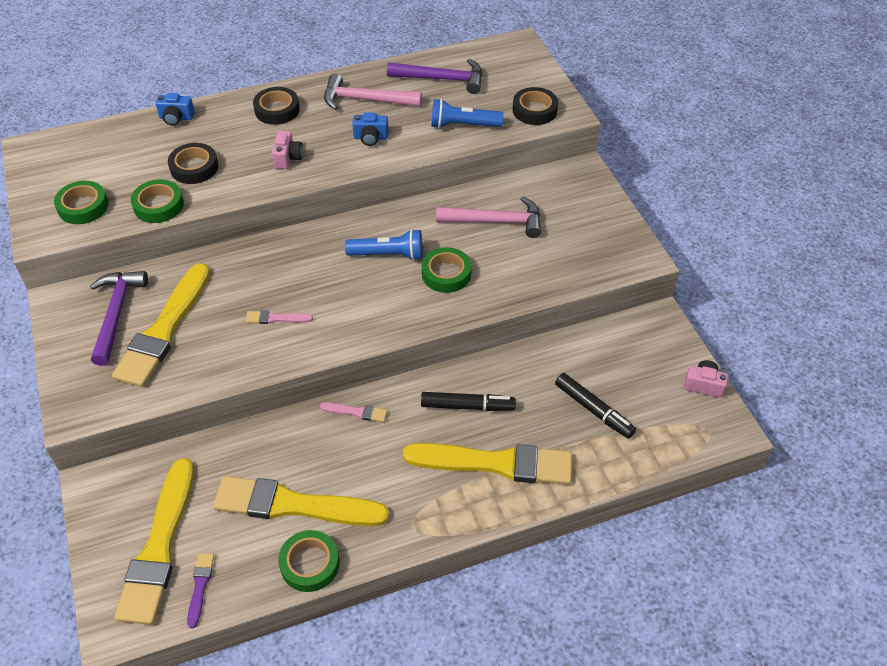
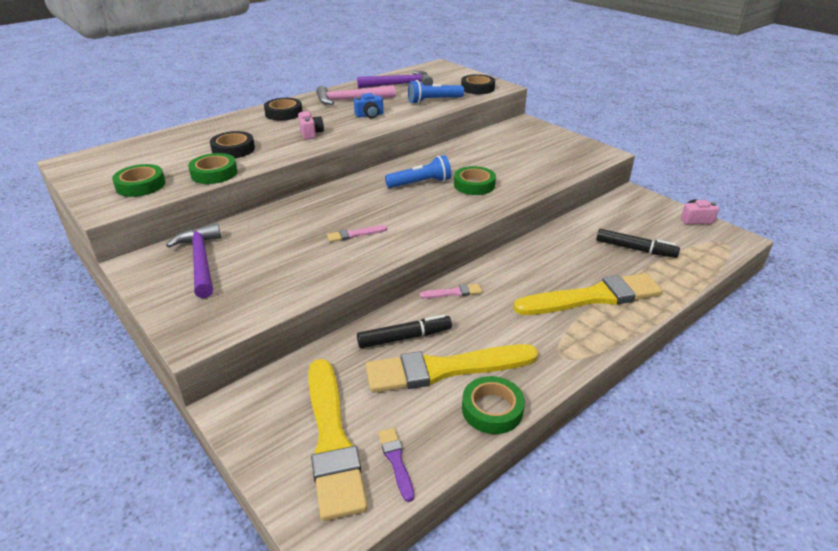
camera: 20 degrees left, 15 degrees down
(164, 330) = (254, 262): yellow brush -> none
(176, 118) = (200, 128): blue camera -> none
(467, 406) = (540, 268): black marker -> black marker (404, 337)
(496, 221) = (487, 154): pink hammer -> none

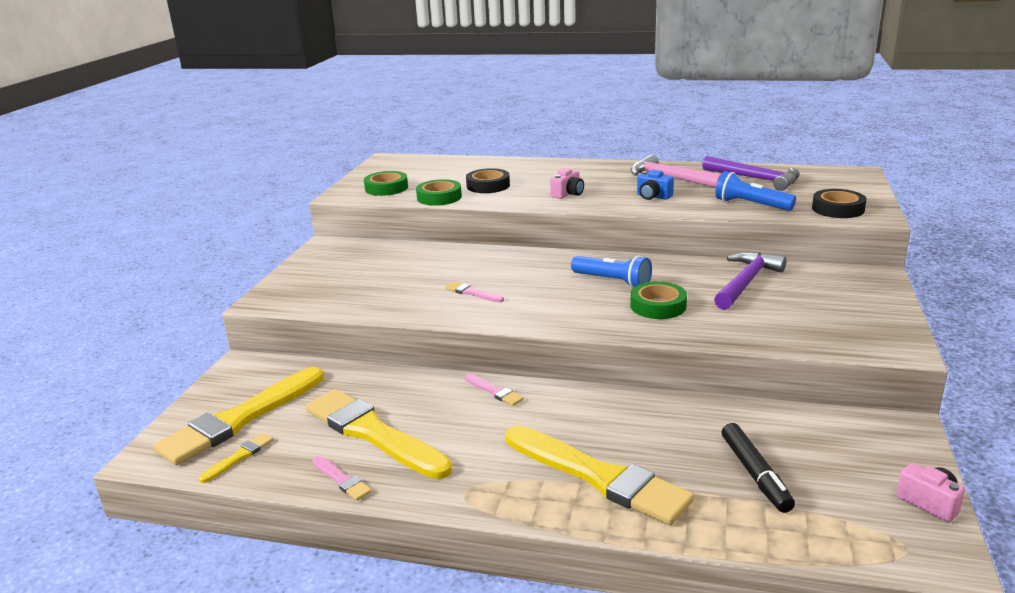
camera: 55 degrees right, 10 degrees down
(200, 261) = (356, 260): purple hammer -> purple hammer (746, 282)
(284, 113) = (587, 171): black tape -> none
(396, 461) = (239, 457): purple brush -> yellow brush
(404, 337) = (396, 396): black marker -> none
(492, 409) = (342, 480): green tape -> pink brush

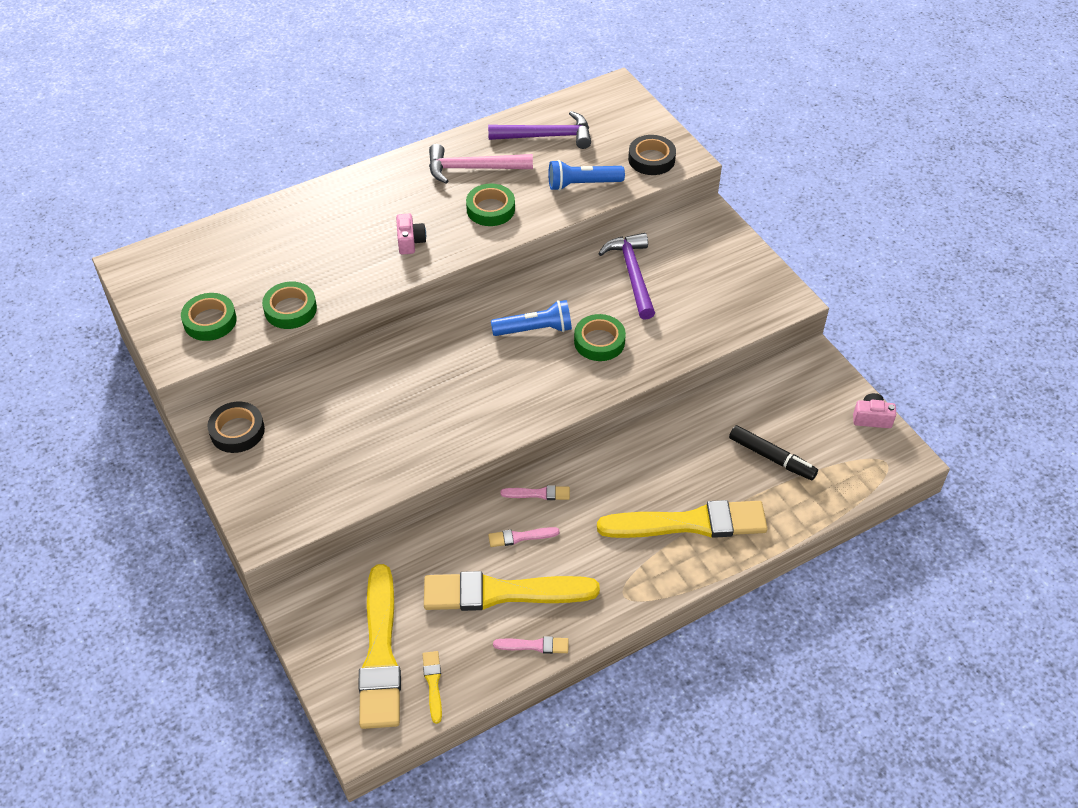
camera: 45 degrees left, 25 degrees up
(472, 293) = (439, 410): pink brush -> pink brush (520, 537)
(488, 186) = (314, 264): black tape -> black tape (237, 431)
(653, 196) = (490, 209): blue camera -> green tape

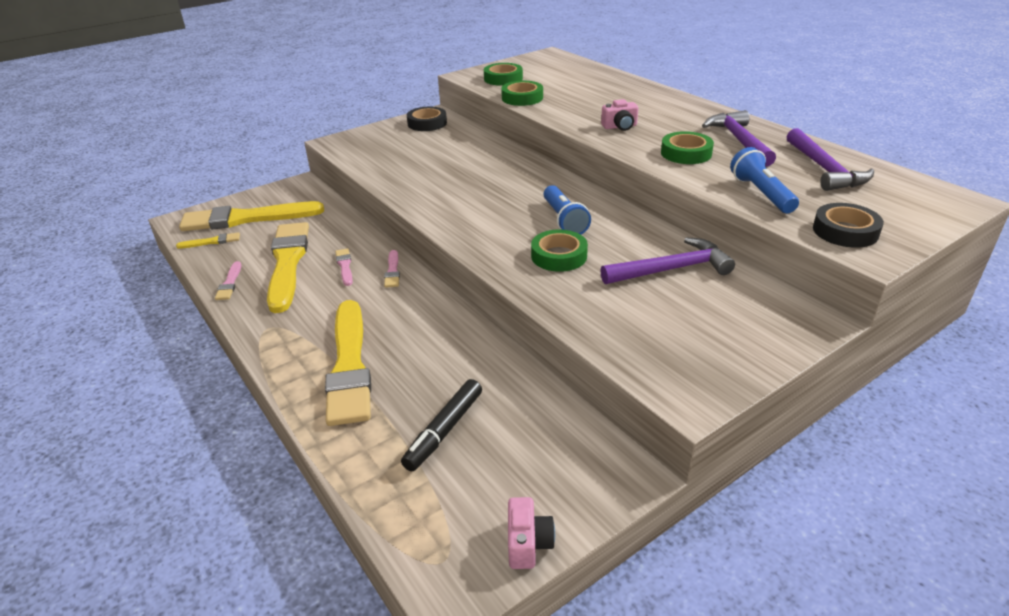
camera: 85 degrees right, 15 degrees down
(473, 168) = (739, 141): pink hammer -> purple hammer

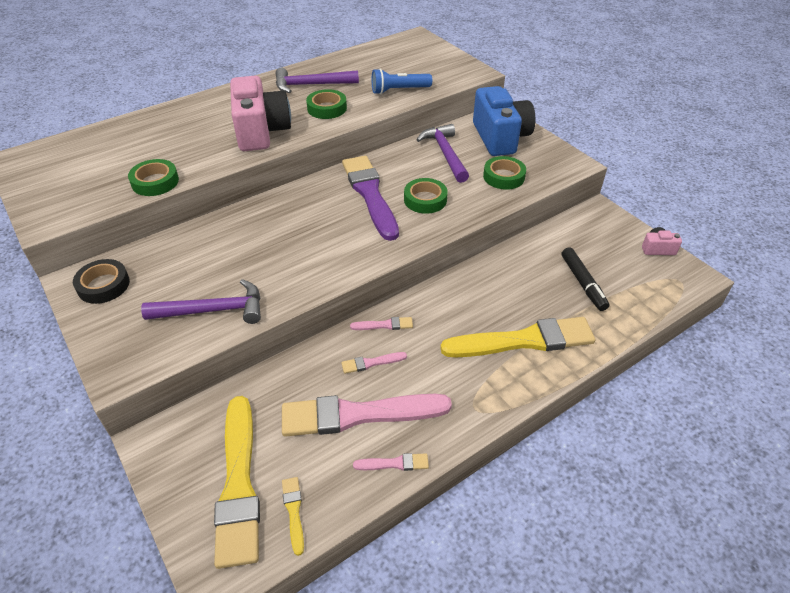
camera: 90 degrees left, 10 degrees up
(288, 263) = (358, 415): yellow brush -> pink brush
(444, 431) = (583, 283): black marker -> black marker turned 45 degrees clockwise
(503, 79) = (81, 194): green tape -> green tape (503, 177)
(564, 220) = (370, 194): blue flashlight -> purple brush
(620, 127) = (261, 131): pink camera -> pink camera, size x2.30
(739, 319) = (500, 138): none -> blue camera
(824, 169) = (367, 64): purple hammer -> purple hammer (213, 310)
(845, 231) = (450, 74): black tape -> none

